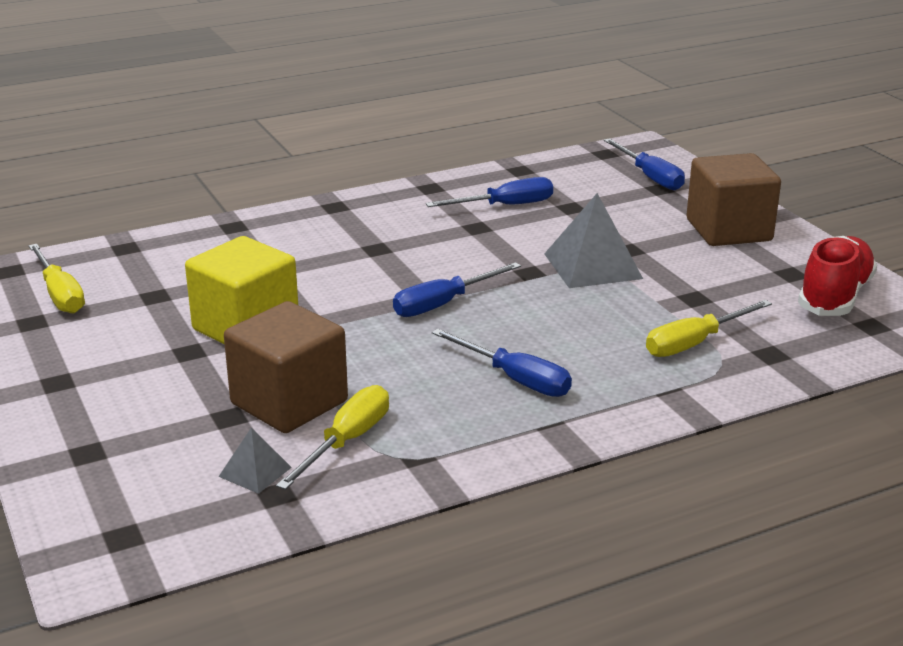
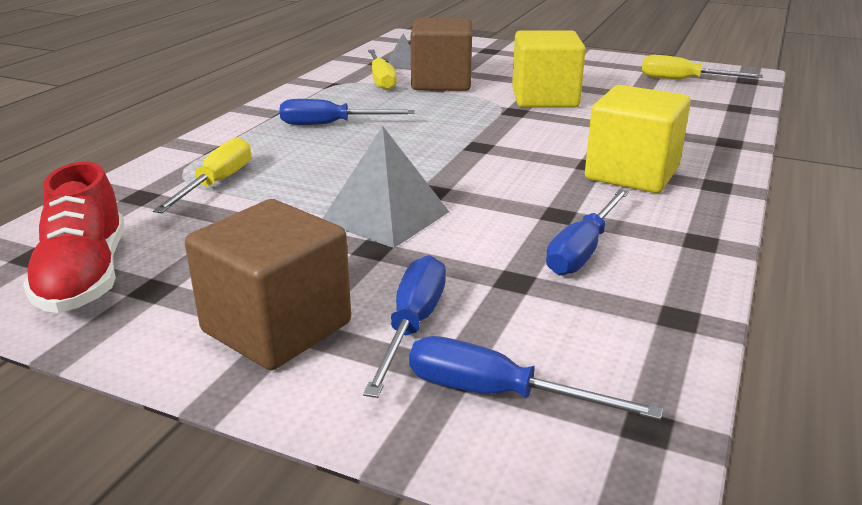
camera: 140 degrees right, 0 degrees up
(367, 232) = (632, 173): none -> yellow cube
(443, 304) = (456, 146): blue screwdriver -> blue screwdriver (412, 325)

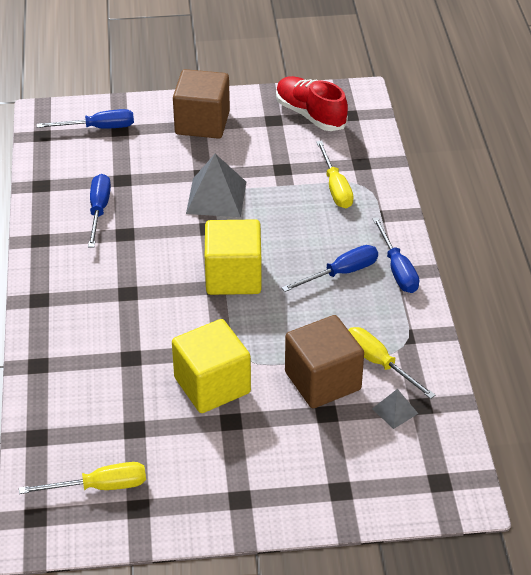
camera: 150 degrees right, 15 degrees up
(412, 325) = (150, 142): blue screwdriver -> blue screwdriver (397, 269)
(632, 173) = (97, 292): yellow cube -> yellow cube (233, 276)

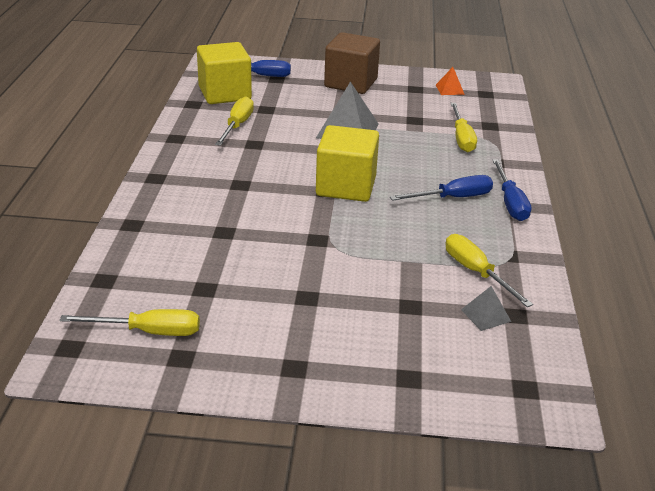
camera: 10 degrees right, 10 degrees down
(99, 210) = (237, 126): blue screwdriver -> yellow screwdriver
(212, 385) = (297, 265): yellow cube -> yellow cube (225, 93)
(310, 115) = (450, 89): red shoe -> orange pyramid
(322, 381) = (413, 278): brown cube -> none

